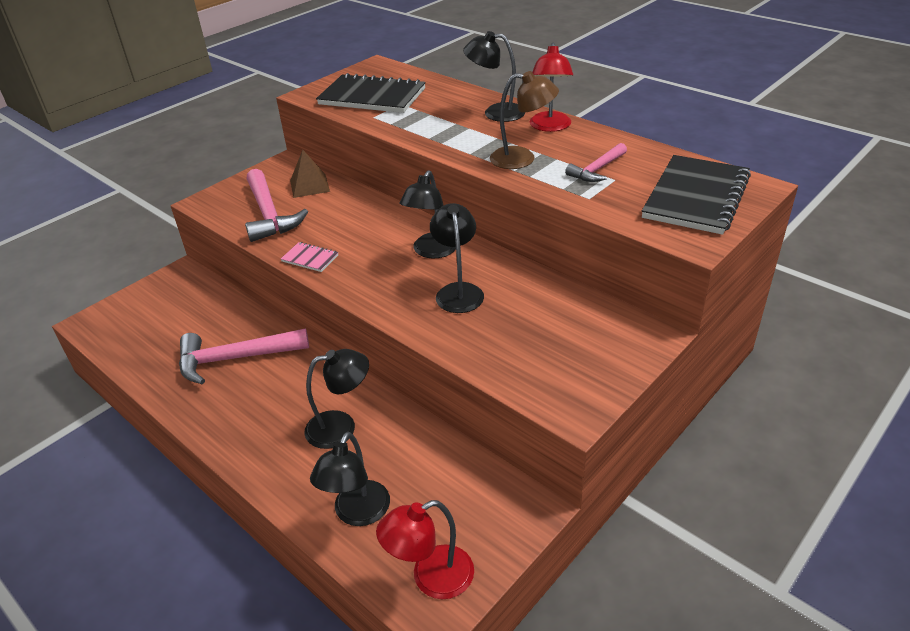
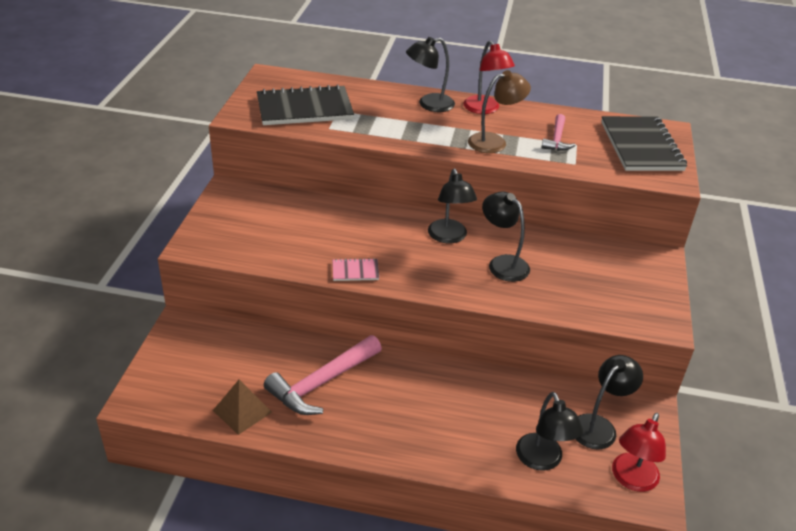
camera: 35 degrees left, 0 degrees up
(269, 214) = (272, 242): pink hammer -> none
(309, 185) = (279, 205): brown pyramid -> brown pyramid (242, 411)
(341, 427) = (467, 404): black lamp -> black lamp (599, 426)

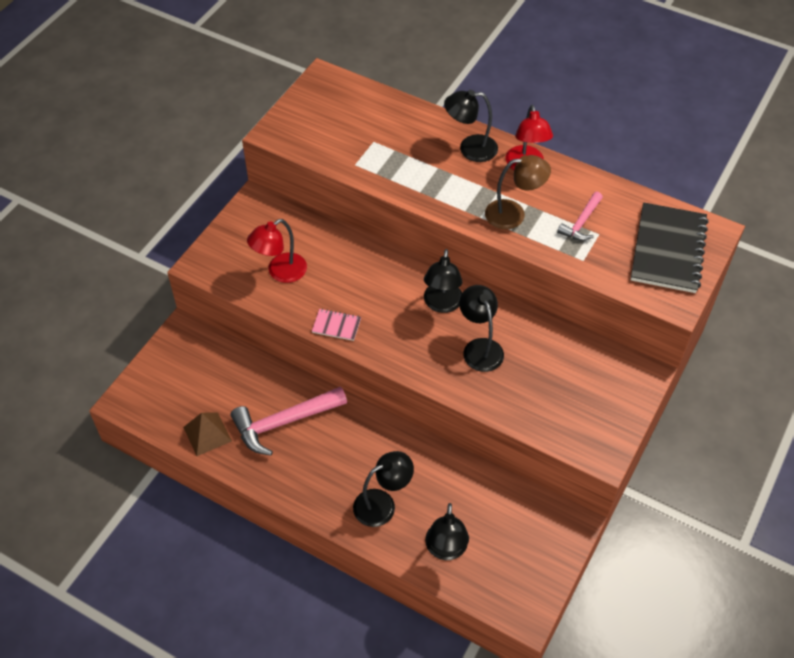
camera: 20 degrees right, 15 degrees up
(304, 108) = (341, 132): black notebook -> none
(599, 426) = (514, 530): black lamp -> black lamp (382, 504)
(631, 480) = (517, 590): red lamp -> red lamp (280, 272)

